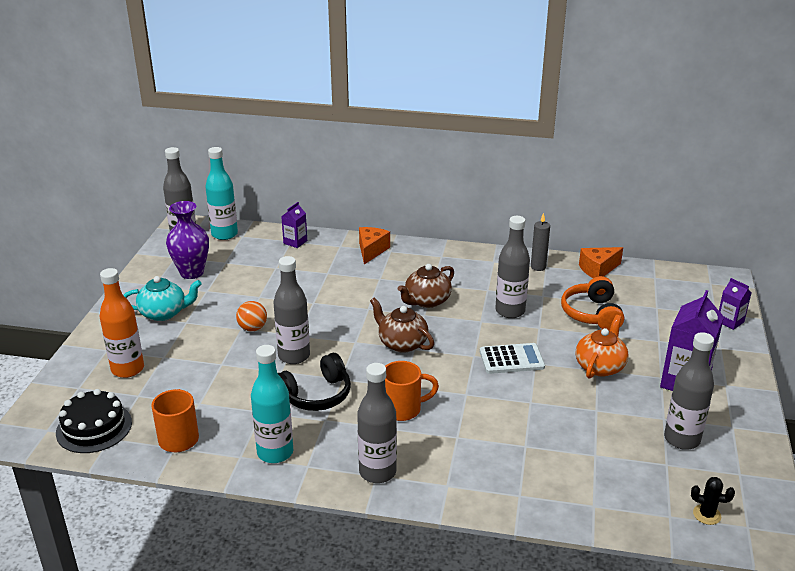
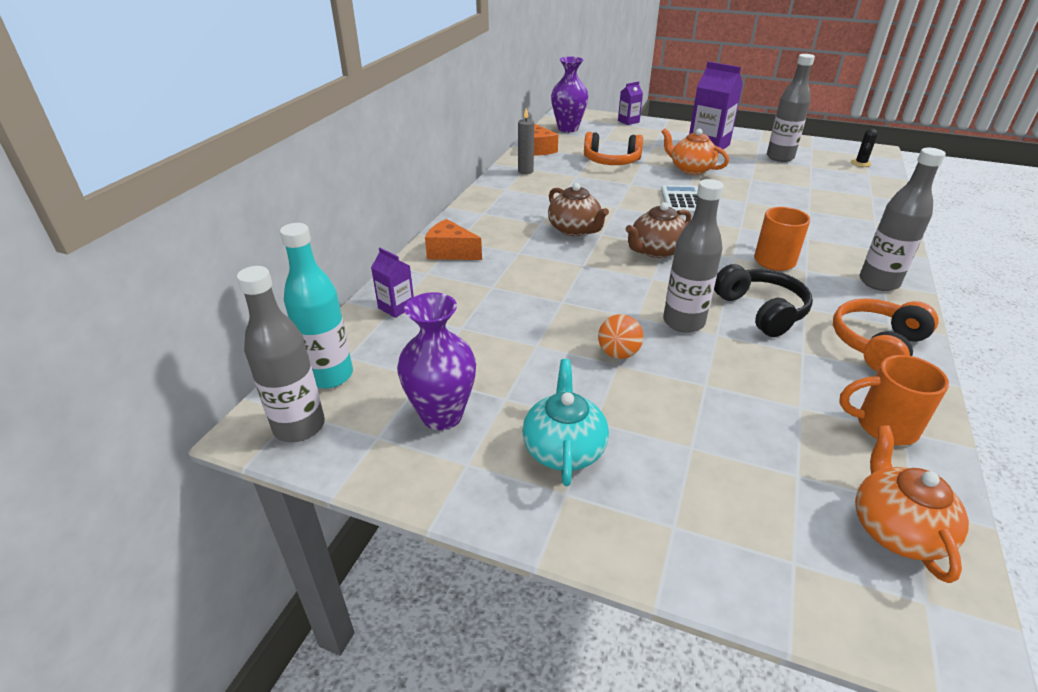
camera: 80 degrees left, 5 degrees up
(94, 427) = (896, 529): black cake -> orange teapot
(127, 369) = (730, 491): orange bottle -> none
(275, 452) = (877, 344): turquoise bottle -> orange headphones
(510, 311) = (601, 192): grey bottle -> none
(672, 282) = (568, 128): none -> purple vase

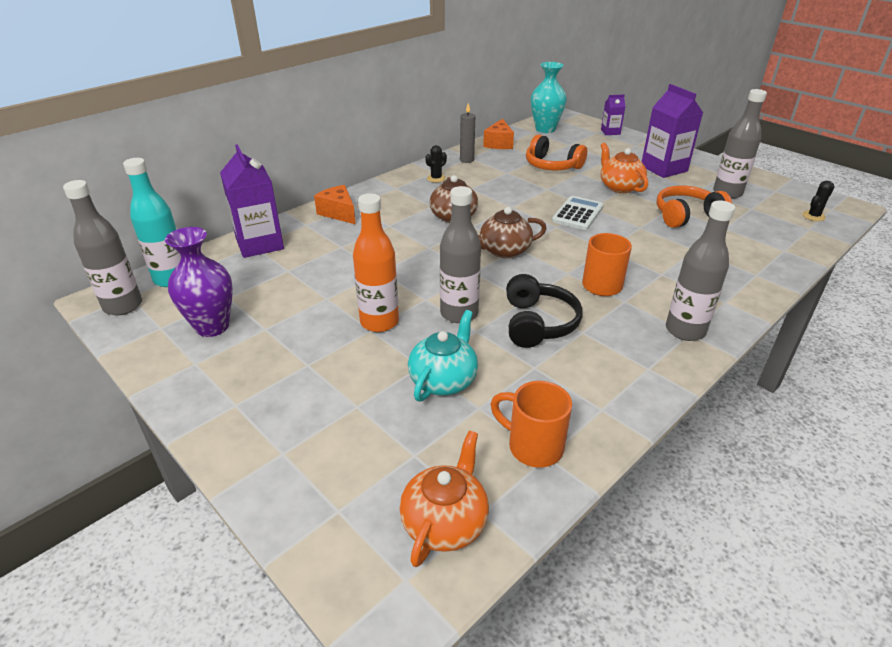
camera: 25 degrees right, 0 degrees up
(396, 307) = (259, 244): purple carton -> purple carton, size x1.89
(515, 195) = (436, 178): none -> black cactus
(564, 449) = (266, 375): turquoise teapot -> turquoise teapot (444, 380)
(568, 128) = (545, 129): purple vase -> turquoise vase
(618, 353) = (379, 322): orange ball -> orange bottle
(877, 344) = (612, 382): orange headphones -> orange headphones (686, 216)

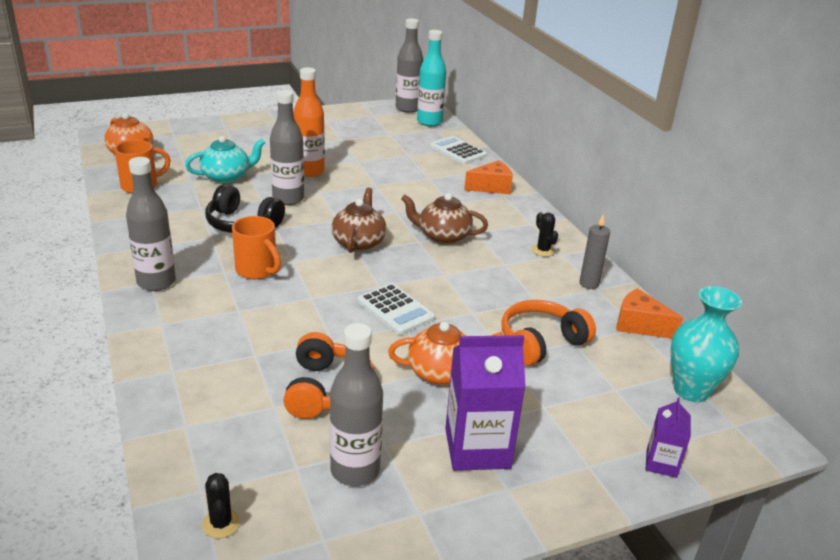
camera: 110 degrees right, 5 degrees down
(212, 326) = (359, 127): purple vase -> none
(259, 244) = (458, 151): purple carton -> white calculator
(444, 380) = (227, 177): turquoise teapot -> turquoise teapot turned 75 degrees counterclockwise

